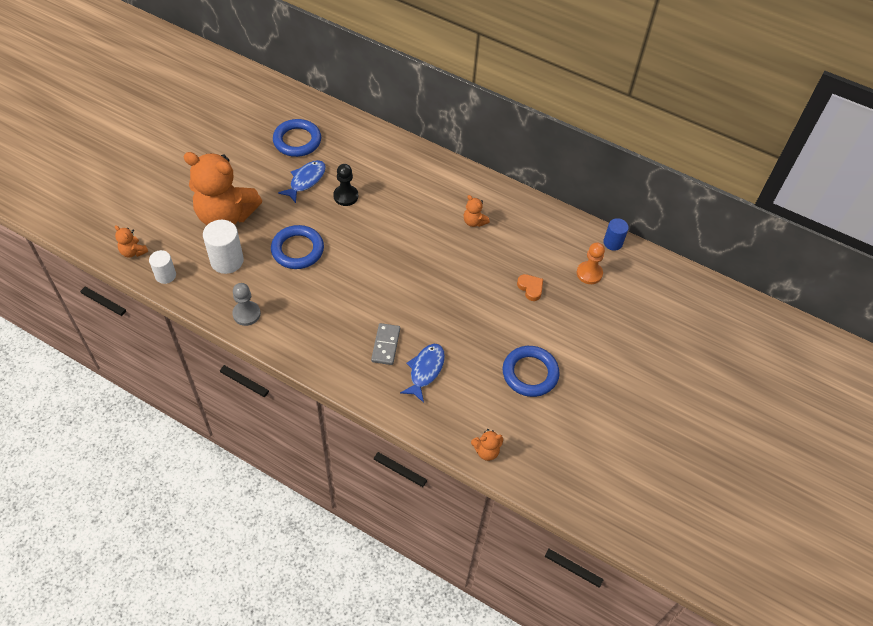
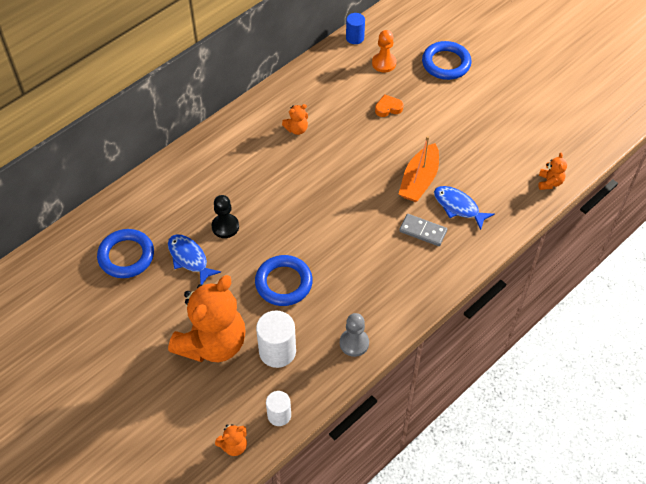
camera: 70 degrees left, 0 degrees up
(447, 331) = (419, 180): none -> orange boat
(530, 373) = (478, 132): blue ring -> blue ring (446, 63)

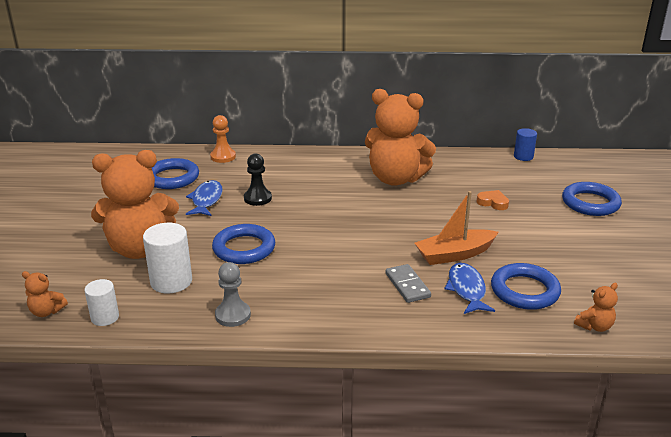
camera: 45 degrees right, 25 degrees down
(297, 129) = (396, 179): orange teddy bear -> orange teddy bear, size x2.49
(384, 63) = (528, 179): orange pawn -> orange pawn (223, 157)
(489, 182) = (524, 291): none -> blue ring

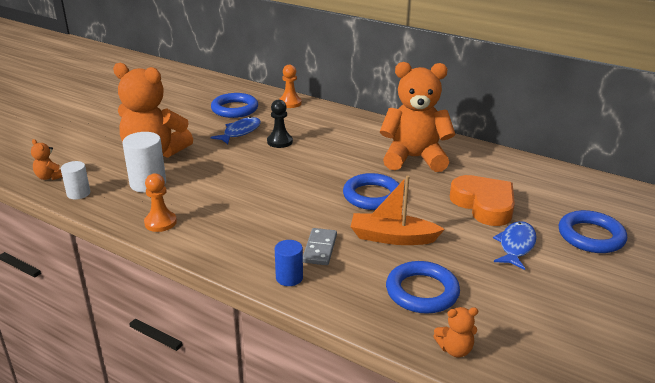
camera: 30 degrees right, 0 degrees up
(233, 315) = (160, 222): grey pawn -> orange pawn
(244, 248) = (225, 176): blue ring -> blue ring (372, 196)
(396, 179) = (414, 158): orange teddy bear -> orange teddy bear turned 135 degrees clockwise
(467, 289) = (368, 271): blue fish -> blue fish (516, 246)
(493, 203) = (484, 205): orange heart -> orange heart, size x2.13
(523, 156) = (567, 173): blue cylinder -> blue cylinder (289, 278)

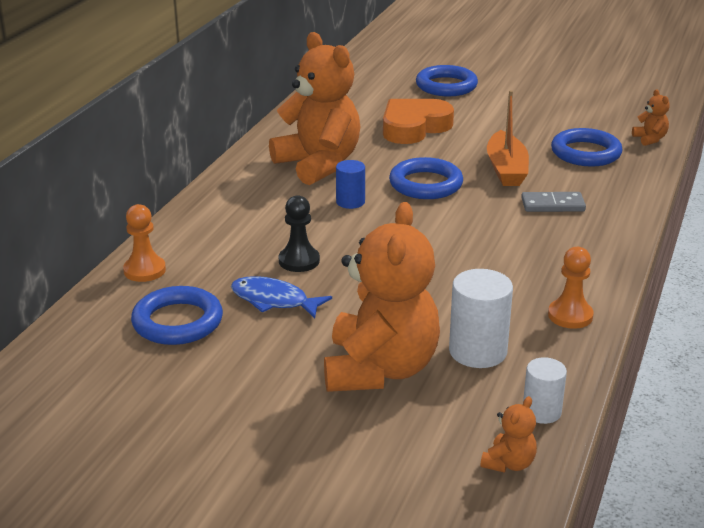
camera: 100 degrees left, 0 degrees up
(289, 278) = (615, 216): blue cylinder -> blue cylinder (350, 202)
(414, 158) = (318, 164): orange teddy bear -> orange teddy bear turned 150 degrees clockwise
(516, 246) = (482, 115): blue fish -> none

